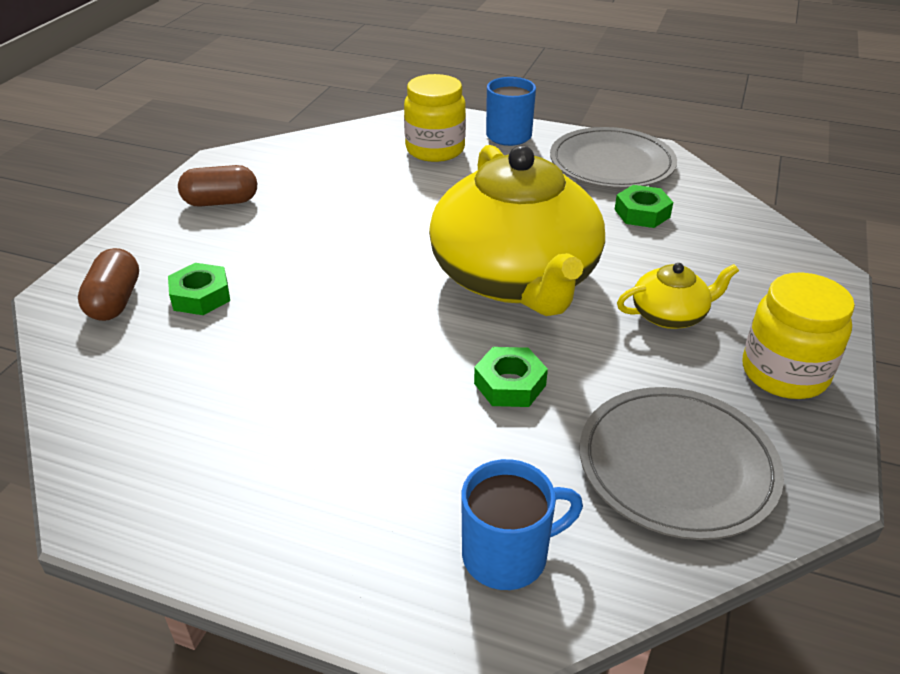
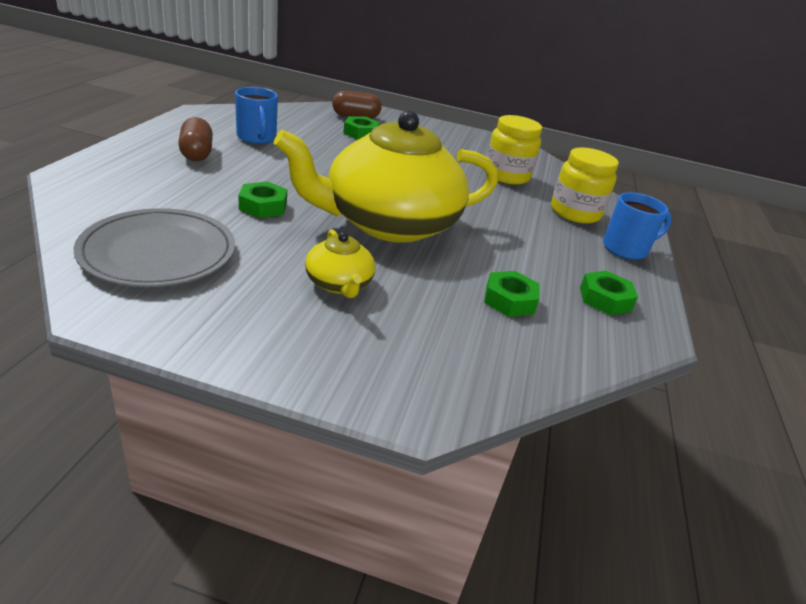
camera: 80 degrees right, 5 degrees down
(221, 202) = (462, 141): brown capsule -> brown capsule (196, 153)
(508, 555) = (117, 188): blue mug -> blue mug (257, 138)
(611, 163) = (605, 299): grey plate -> green nut
(784, 373) = (247, 329): yellow jar -> yellow jar (506, 176)

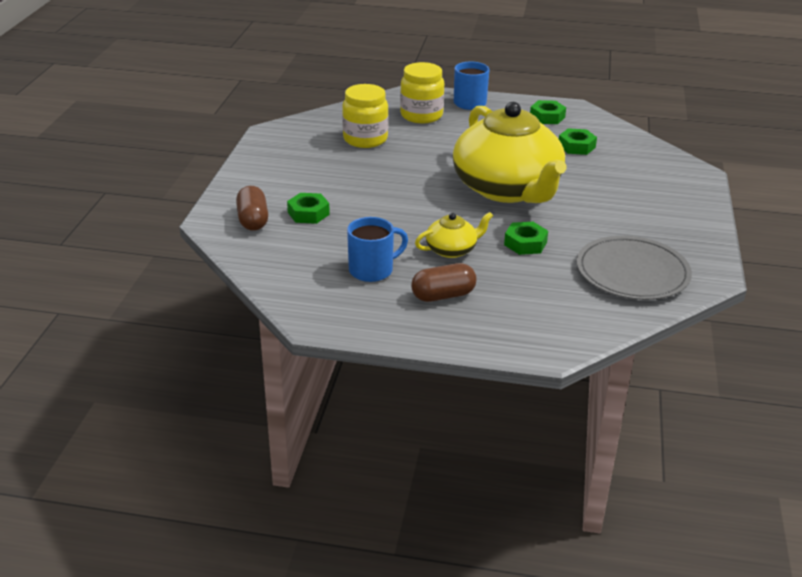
camera: 90 degrees left, 0 degrees up
(339, 284) = (609, 202): yellow teapot -> yellow teapot (452, 250)

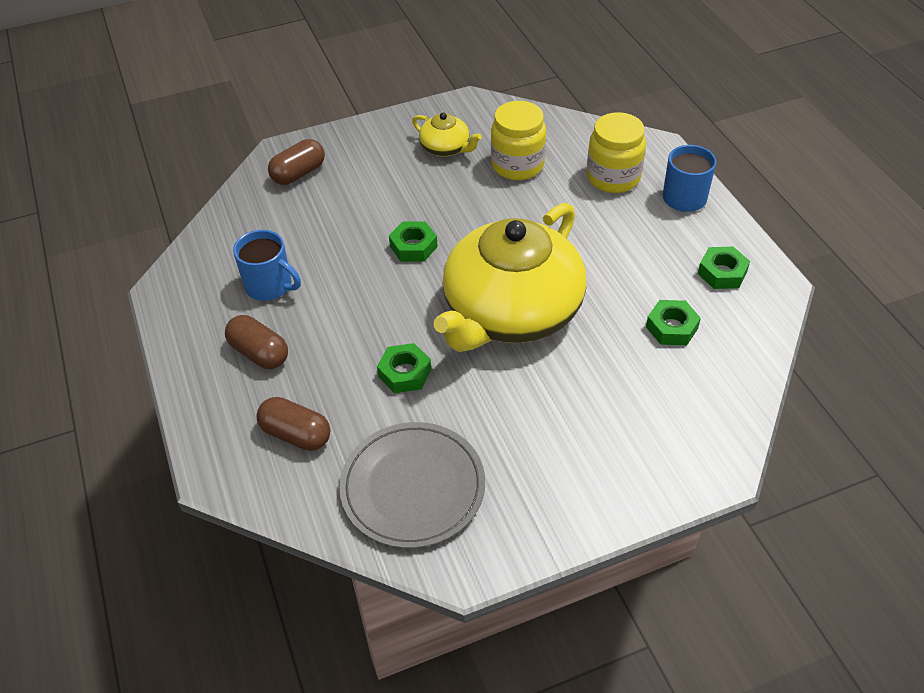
camera: 60 degrees right, 15 degrees up
(308, 213) = (338, 199): green nut -> green nut (413, 246)
(452, 250) = (348, 323): yellow teapot -> yellow teapot (446, 148)
(544, 303) = (296, 434): none -> brown capsule

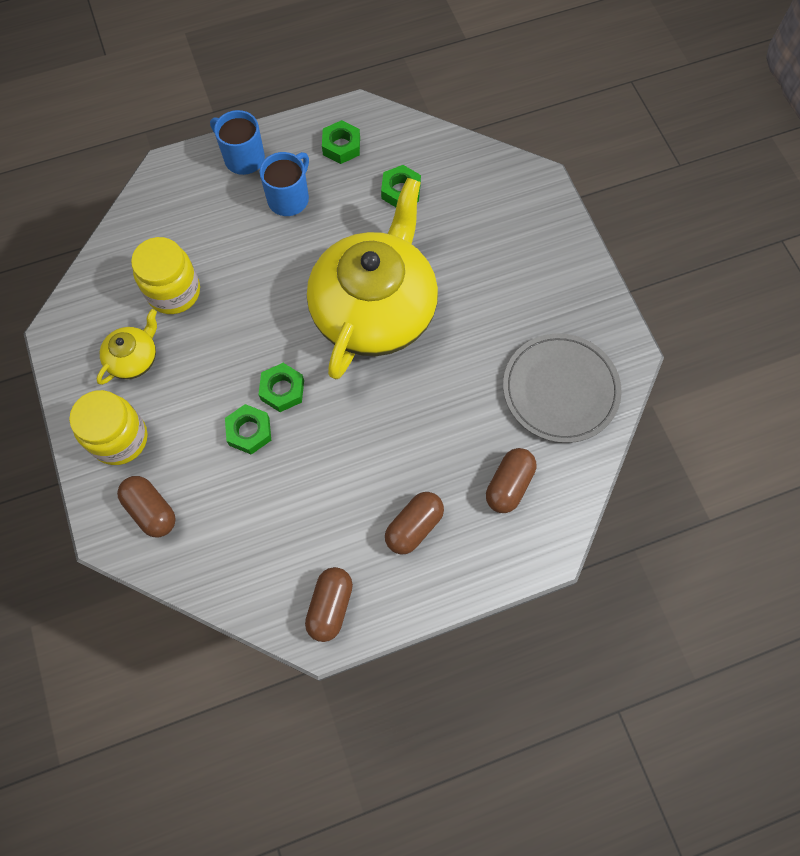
camera: 90 degrees left, 20 degrees up
(190, 294) = (330, 606): none -> brown capsule
(270, 286) = (325, 525): blue mug -> blue mug (289, 198)
(404, 373) = (442, 397): green nut -> green nut (249, 431)
(511, 311) = (375, 309): yellow teapot -> yellow teapot turned 105 degrees counterclockwise
(613, 177) = (206, 211): yellow jar -> yellow jar (119, 439)

